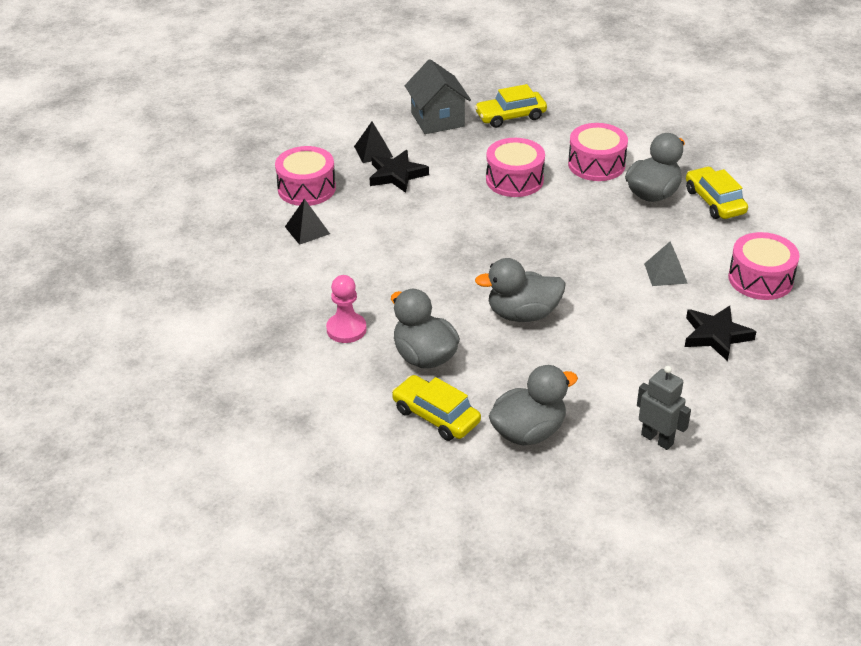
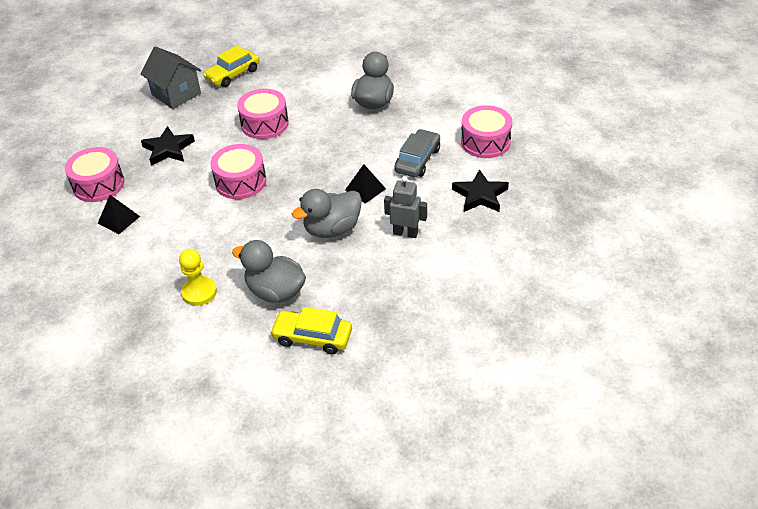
camera: 25 degrees left, 5 degrees up
(346, 329) = (199, 292): pink pawn -> yellow pawn
(373, 151) = (138, 136): black pyramid -> black pyramid (365, 189)
(528, 432) = (390, 322): grey duck -> none
(596, 164) = (319, 92): pink drum -> pink drum (240, 181)
(657, 439) = (486, 290): grey robot -> grey robot (405, 233)
(665, 273) = (417, 160): grey pyramid -> grey car
(714, 201) = (420, 94): yellow car -> none

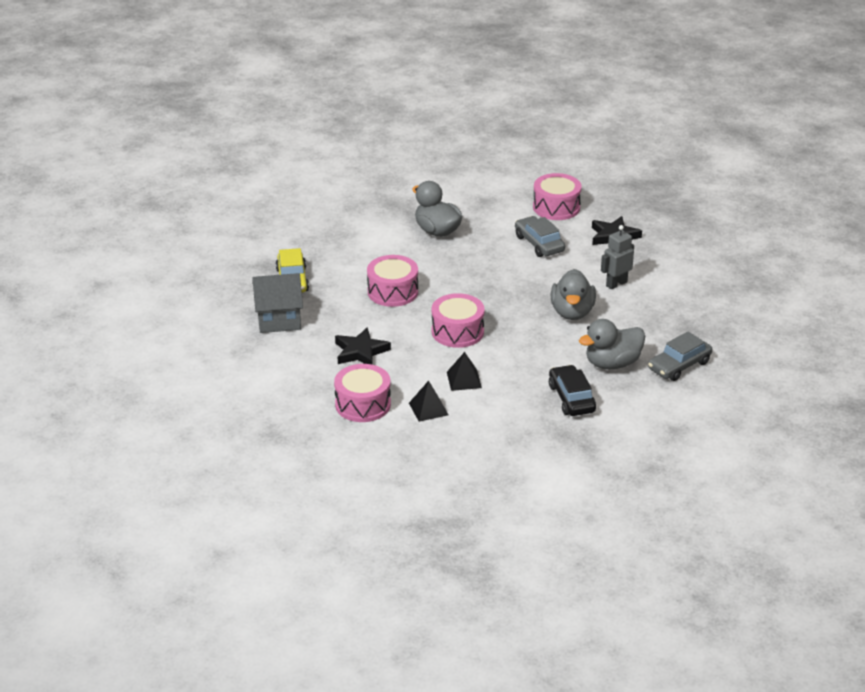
camera: 55 degrees left, 10 degrees down
(199, 292) = (571, 398): yellow pawn -> black car
(312, 337) = (679, 365): yellow car -> grey car
(365, 189) = (544, 280): black pyramid -> black pyramid (464, 380)

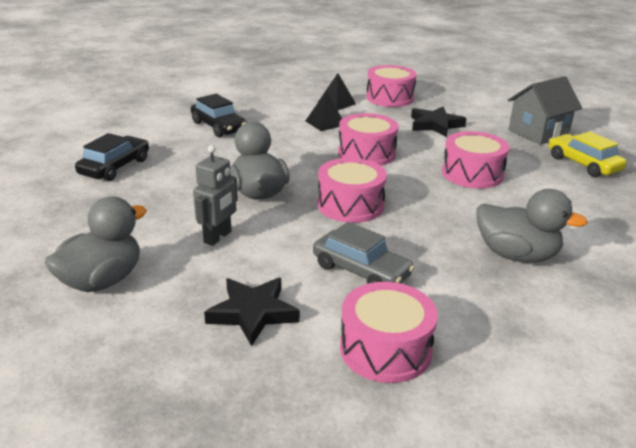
camera: 155 degrees right, 5 degrees down
(511, 287) = (350, 205): none -> pink drum
(612, 363) = (190, 156): grey duck -> grey duck (102, 281)
(679, 365) = (115, 167): grey car -> black car

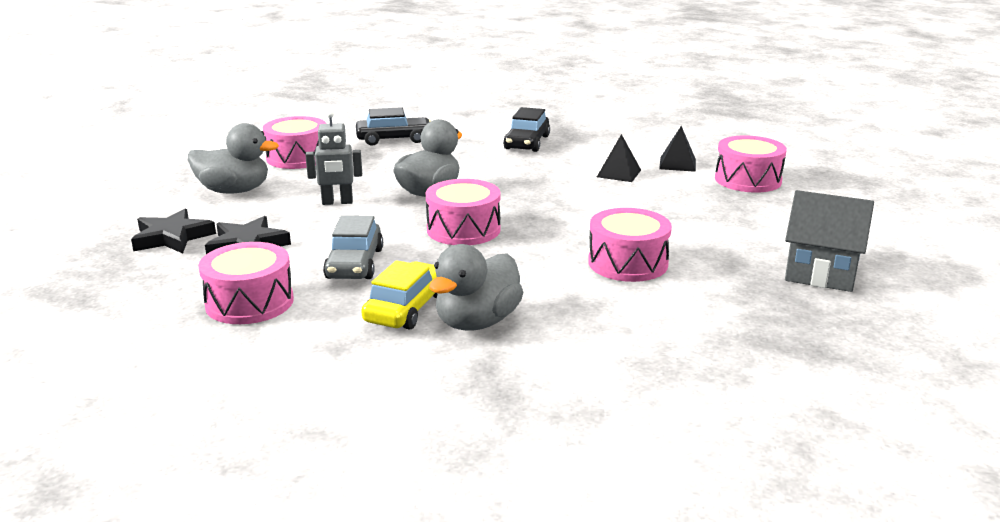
camera: 55 degrees right, 5 degrees down
(366, 153) = (583, 207): pink drum -> pink drum (297, 158)
(435, 125) = (721, 217): black star -> black star (172, 237)
(516, 255) = (477, 322): grey duck -> grey duck turned 45 degrees clockwise
(583, 164) = (778, 316): yellow car -> yellow car (407, 308)

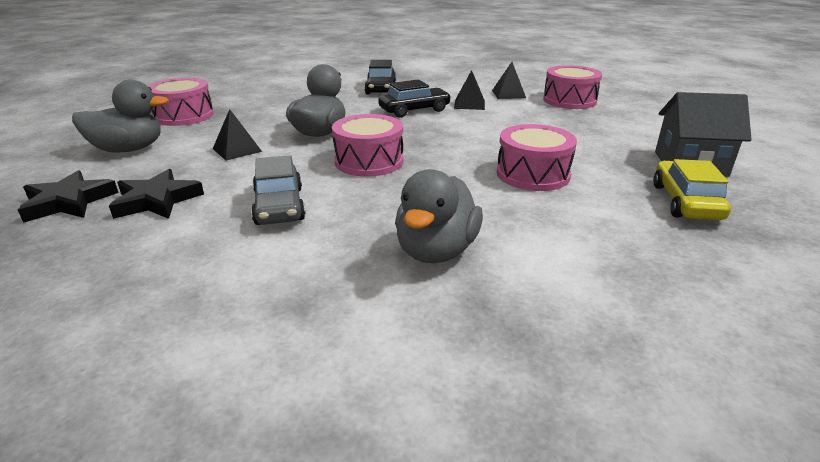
camera: 15 degrees left, 5 degrees up
(249, 302) = (177, 264): pink drum -> none
(337, 202) = (237, 150): grey robot -> black pyramid
(394, 139) = (267, 94): black car -> black car (414, 110)
(407, 308) = (356, 246): yellow car -> yellow car (685, 202)

